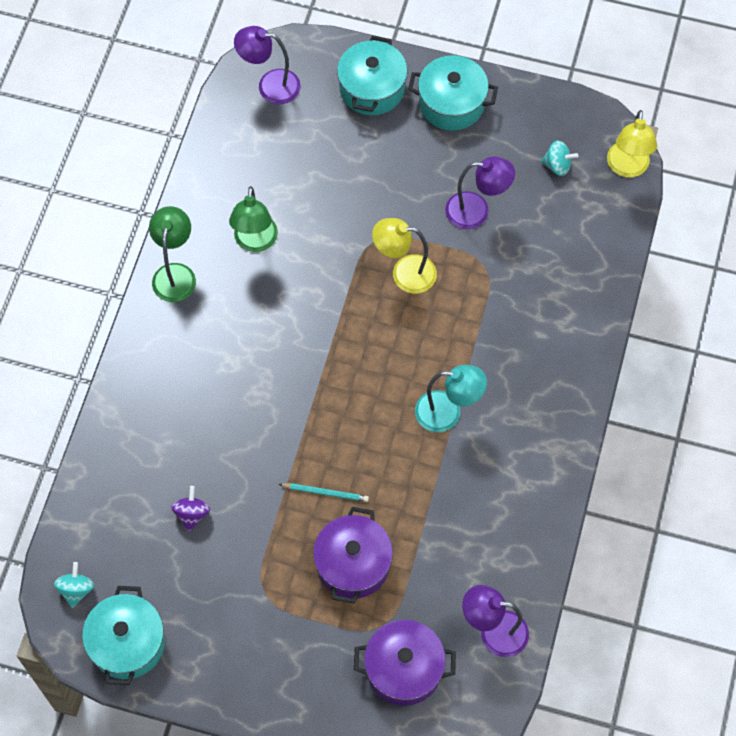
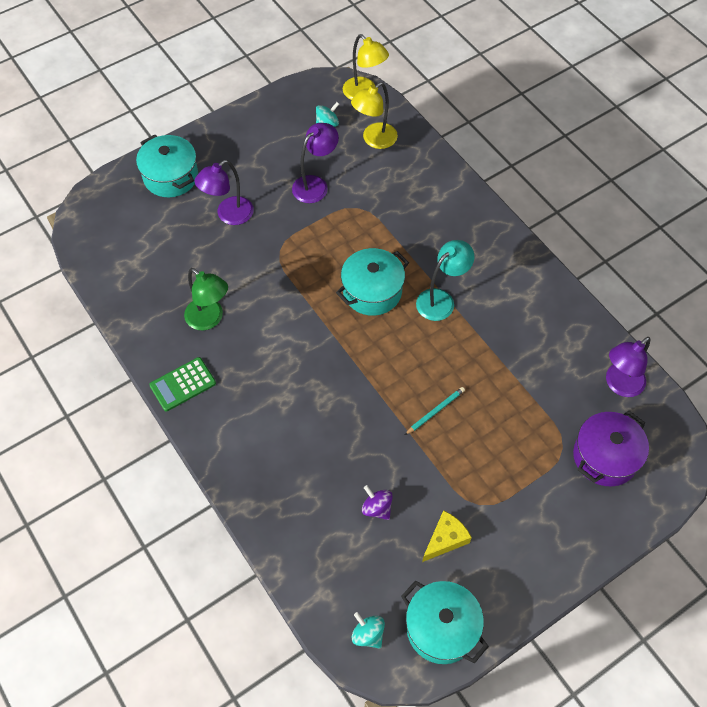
camera: 50 degrees left, 5 degrees down
(175, 274) = (183, 384): green lamp -> green calculator
(209, 589) = (445, 539): none -> yellow cheese
(270, 85) = (105, 228): purple lamp -> purple lamp (229, 215)
(353, 564) = (502, 432): purple pot -> none
(404, 273) = (319, 252): yellow lamp -> yellow lamp (374, 140)
(451, 104) = (227, 144): turquoise pot -> turquoise pot (372, 291)

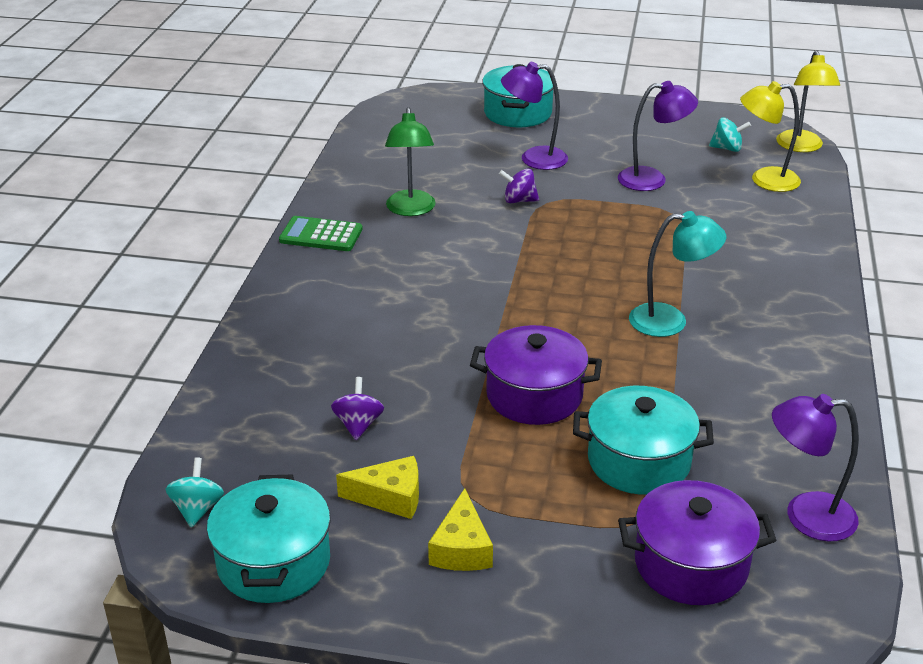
camera: 45 degrees right, 25 degrees down
(262, 261) = (519, 200): none -> purple spinning top
(372, 291) = (600, 275): turquoise pot -> turquoise pot (638, 461)
(435, 411) = (534, 395): turquoise pencil -> purple pot
(509, 538) = (461, 548): none -> yellow cheese

